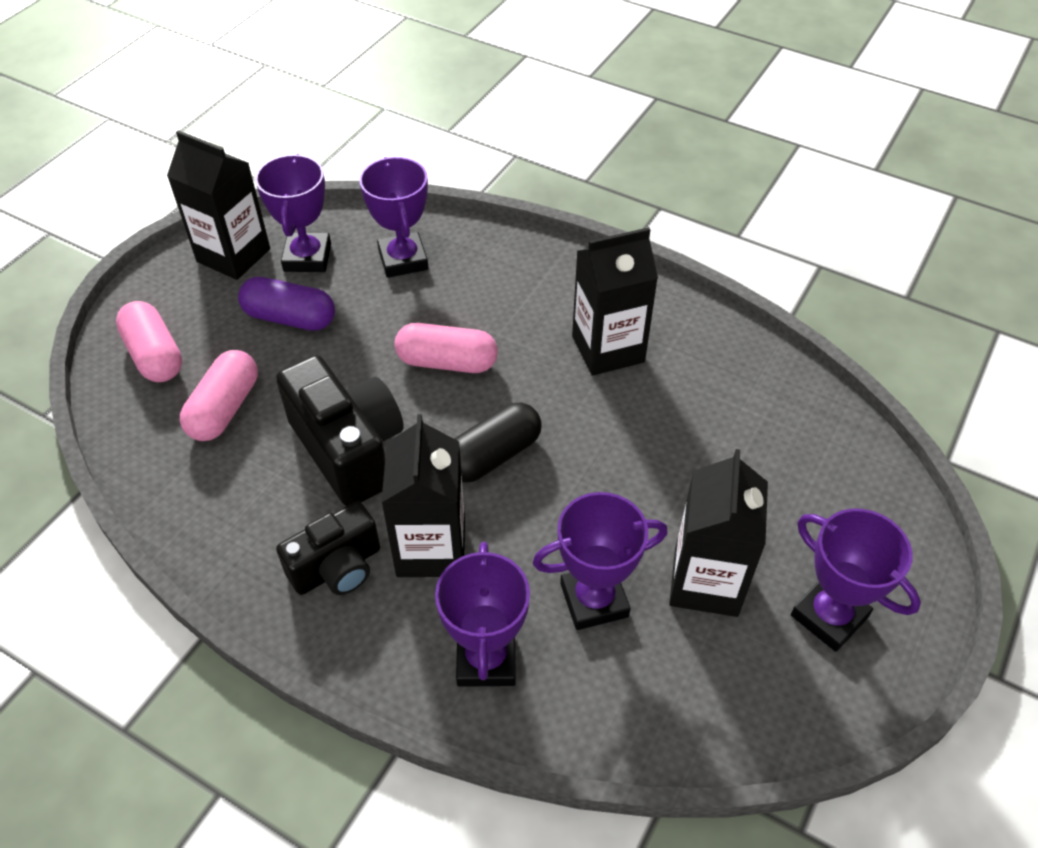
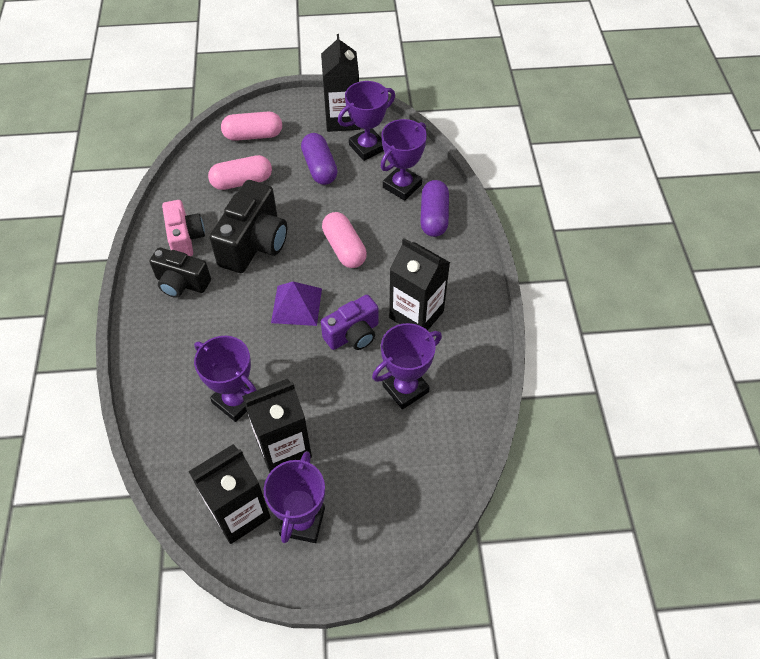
camera: 55 degrees right, 5 degrees up
(154, 355) = (253, 135): pink capsule -> pink capsule turned 60 degrees clockwise
(259, 524) = (185, 238): none -> pink camera
(431, 548) = (219, 313): black carton -> black carton (239, 513)
(479, 258) = (434, 217): none -> purple capsule
(486, 659) = (170, 373): purple trophy -> purple trophy (405, 388)
(493, 455) = (296, 305): black capsule -> purple pyramid
(588, 422) = (353, 334): none -> purple camera

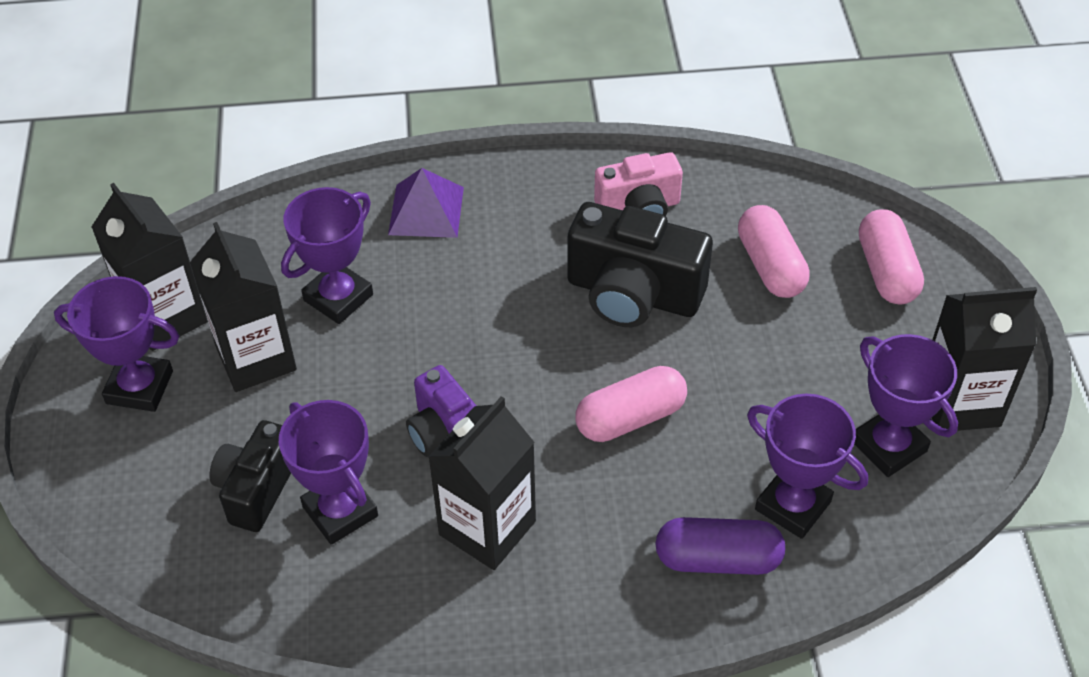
camera: 90 degrees right, 5 degrees down
(181, 283) = (550, 214): black camera -> black camera (257, 489)
(296, 305) = (508, 358): purple pyramid -> purple pyramid (426, 210)
(319, 168) = (821, 373): purple capsule -> none

